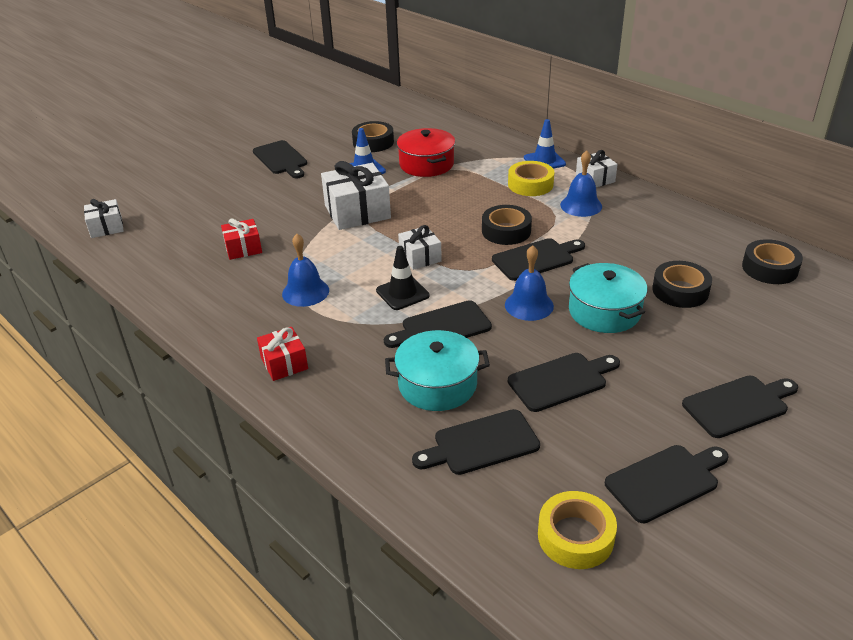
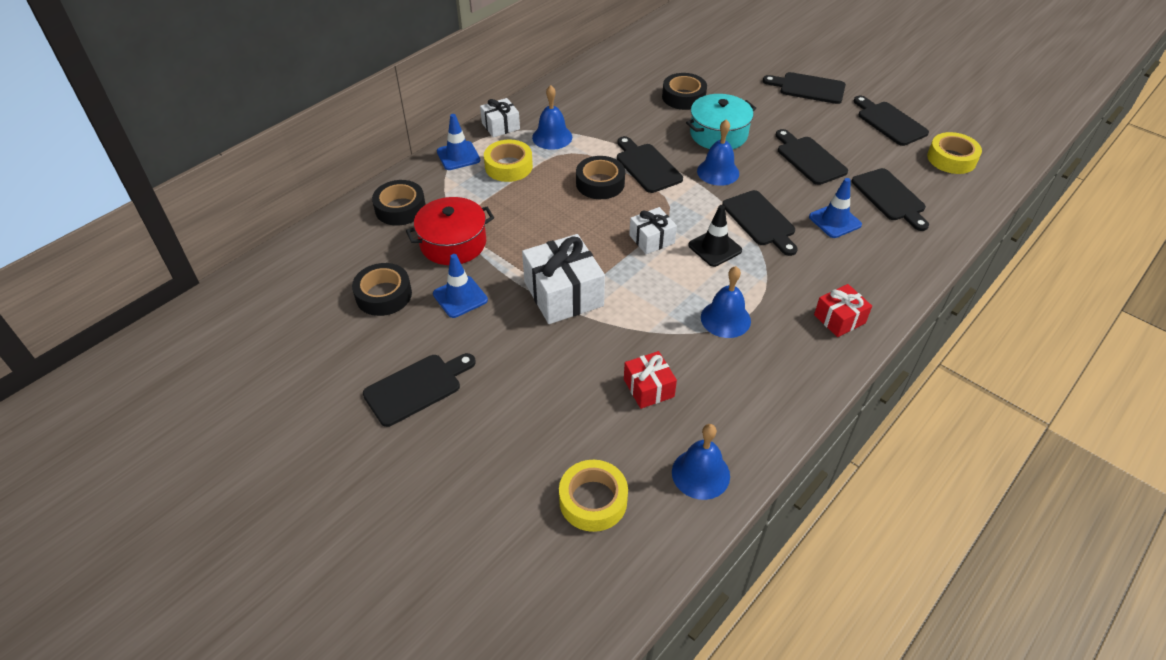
camera: 95 degrees left, 10 degrees up
(106, 227) = (607, 566): white gift -> none
(153, 267) = (700, 474): none -> blue bell
(157, 223) = (593, 500): none -> yellow tape
(437, 384) = (835, 221): turquoise pot -> blue traffic cone
(738, 405) = (808, 88): black cutting board -> black cutting board turned 45 degrees counterclockwise
(769, 268) = (647, 56): black tape -> black tape (400, 208)

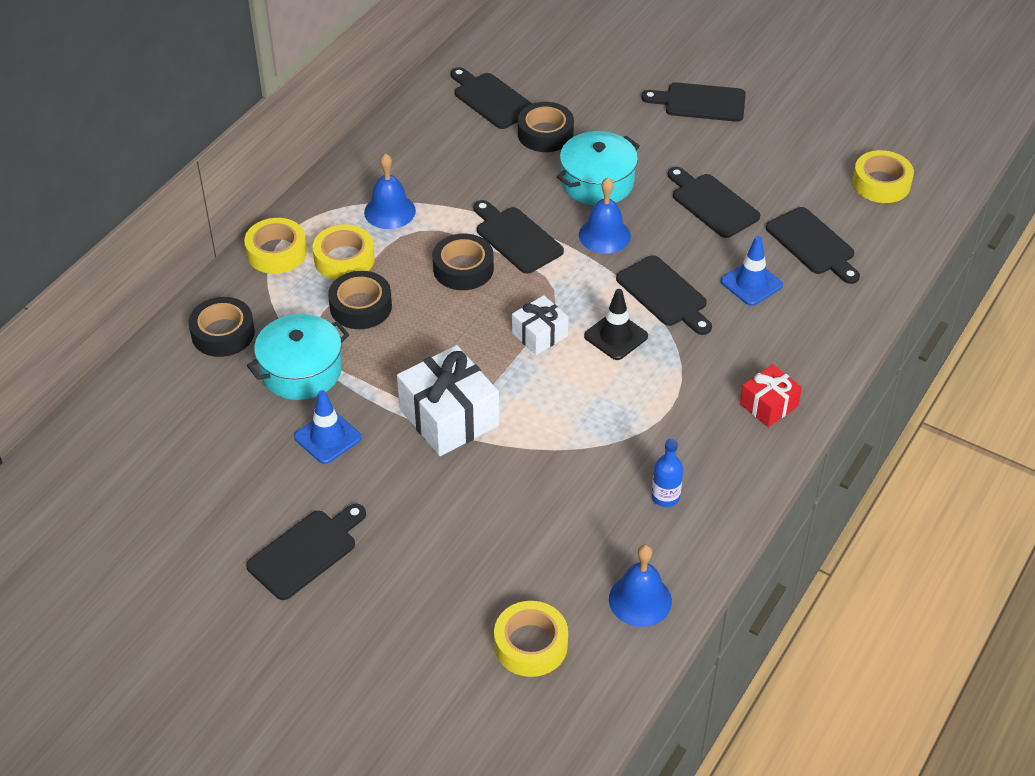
camera: 10 degrees left, 0 degrees up
(383, 295) = (235, 447): black tape -> black tape (361, 306)
(453, 243) = (301, 371): red pot -> turquoise pot
(458, 156) = (276, 252): blue traffic cone -> yellow tape
(500, 126) = (320, 203): white gift -> none
(648, 388) = (568, 515): red gift -> none
(725, 319) = (641, 422): blue bell -> none
(737, 384) = (665, 497): none -> blue bottle
(889, 122) = (804, 140): black cutting board -> black cutting board (491, 99)

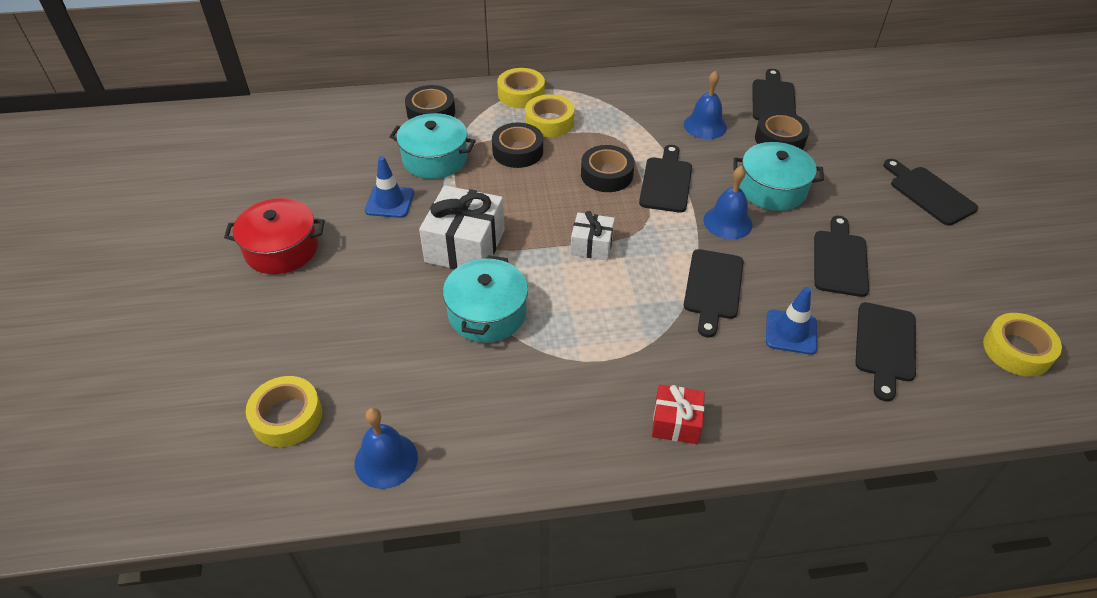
camera: 50 degrees right, 0 degrees up
(306, 552) = (281, 249): black cutting board -> red pot
(389, 211) = (614, 116): blue bell -> blue bell (705, 126)
(547, 449) = (487, 313): none -> turquoise pot
(616, 336) = (638, 286): black traffic cone -> none
(665, 497) = (508, 412): blue bottle -> none

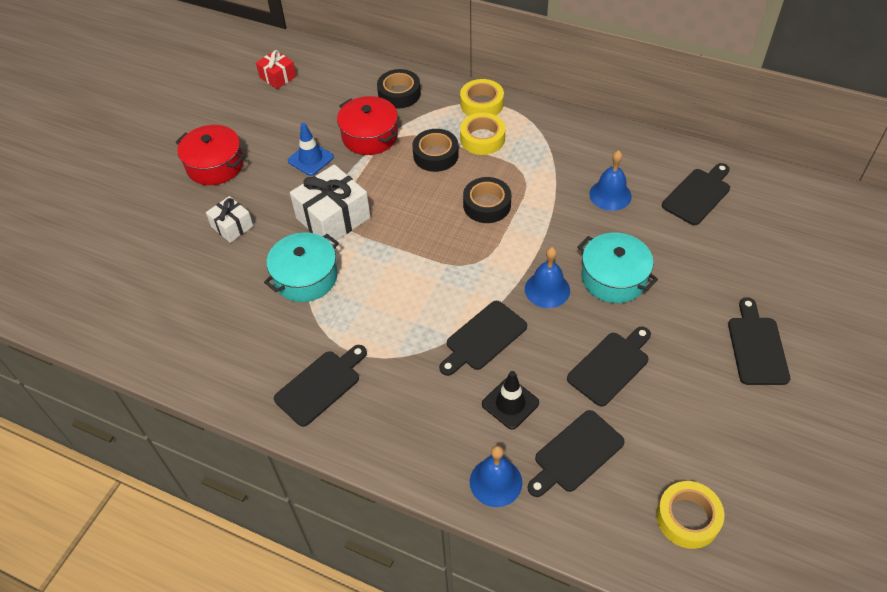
camera: 35 degrees right, 5 degrees up
(287, 417) = (132, 288): yellow tape -> none
(386, 460) = (164, 347): blue bell -> blue bell (495, 482)
(435, 159) = (370, 136): turquoise pot -> red pot
(591, 245) = (423, 259): white gift -> white gift (232, 226)
(666, 182) = (529, 232): black cutting board -> black cutting board (320, 385)
(676, 422) = (362, 424): red gift -> red gift (278, 77)
(780, 139) = (666, 235): black tape -> none
(791, 332) = (510, 403): blue traffic cone -> black traffic cone

